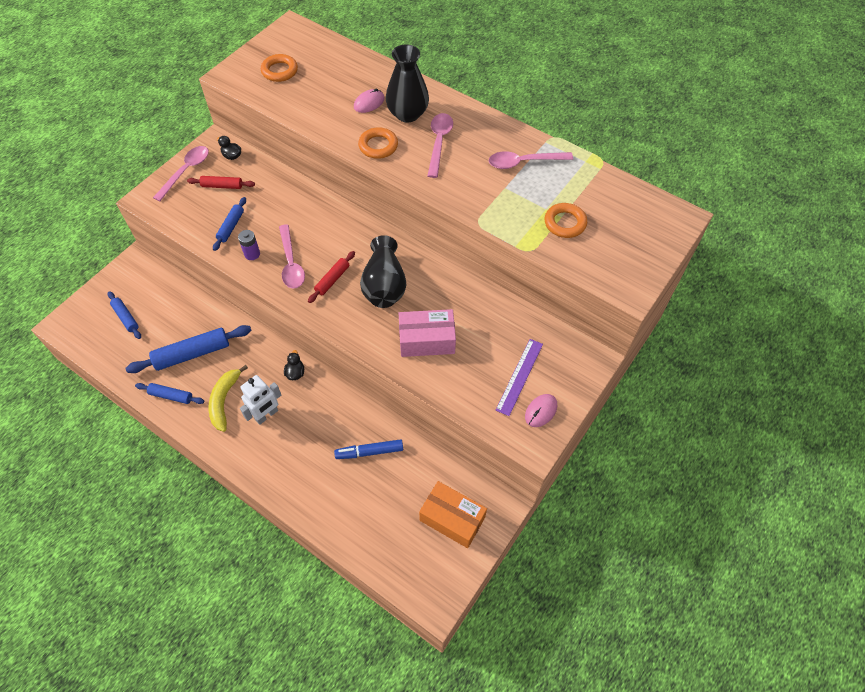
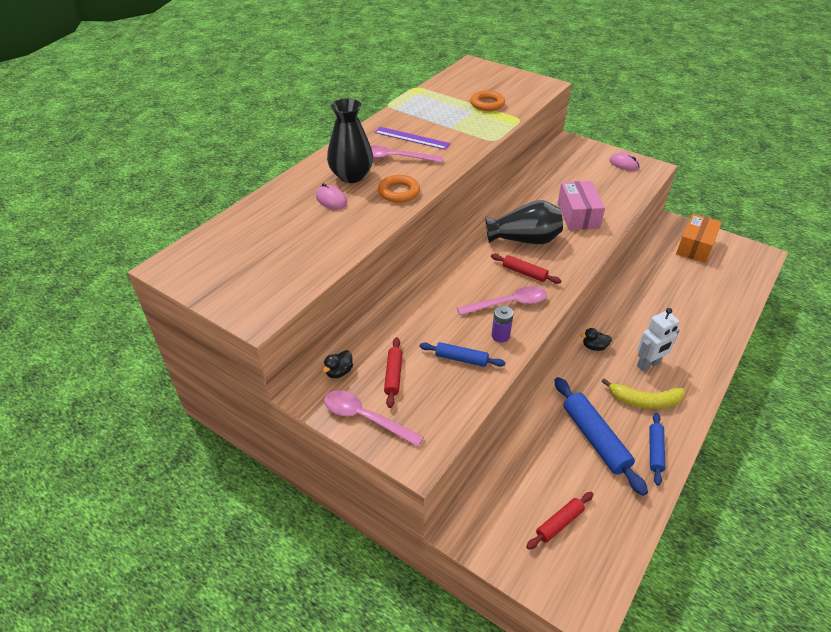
camera: 90 degrees left, 15 degrees down
(126, 317) = (559, 523): blue rolling pin -> red rolling pin
(266, 415) = (648, 364): white robot -> white robot turned 105 degrees clockwise
(279, 71) = (260, 269): orange ring -> none
(369, 452) = (658, 292): blue marker -> none
(520, 376) = (597, 172): purple ruler -> purple ruler (412, 138)
(524, 162) = (419, 118): pink spoon -> none

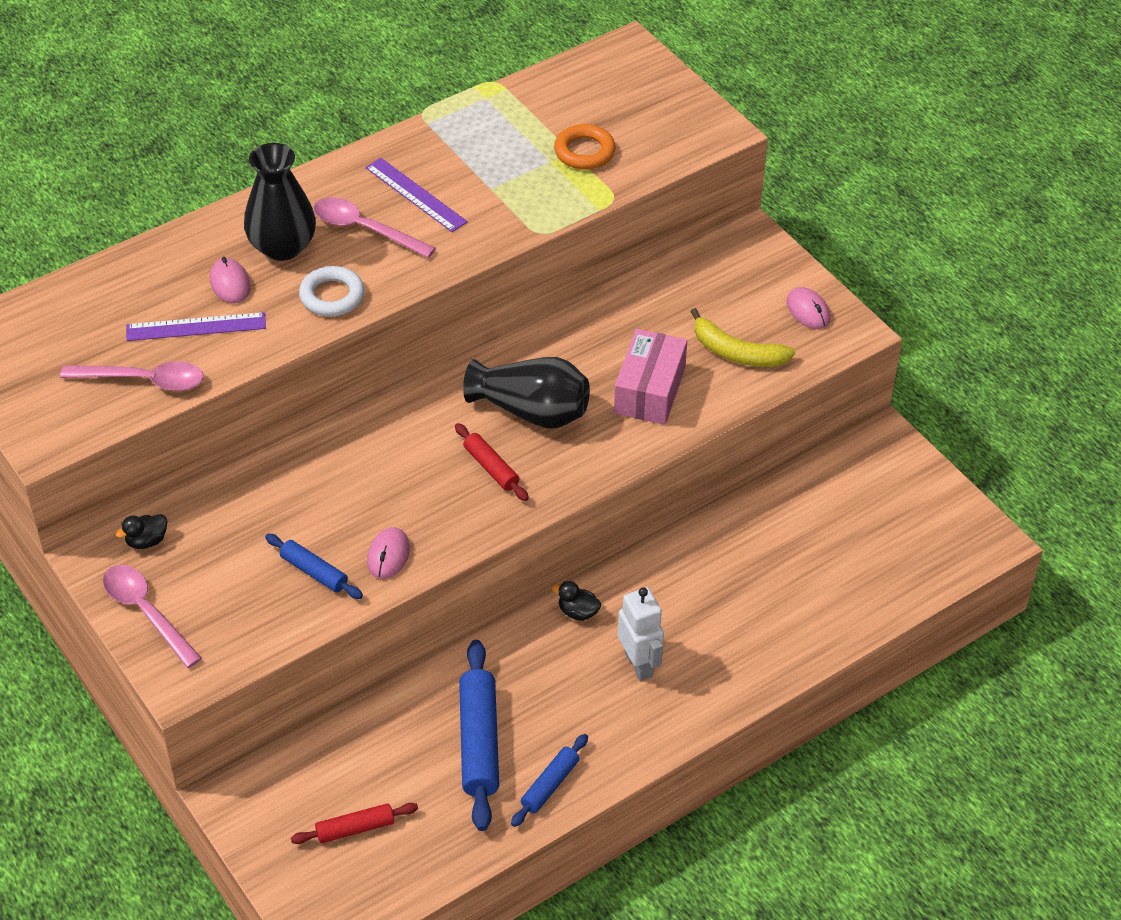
camera: 20 degrees right, 5 degrees up
(324, 226) = (196, 327): none -> purple ruler
(393, 375) = (212, 567): red rolling pin -> none
(399, 192) = (332, 296): orange ring -> white ring
(500, 336) = (388, 555): purple battery -> pink mouse
(508, 304) = (433, 510): pink spoon -> pink spoon (144, 380)
(644, 401) = (590, 714): yellow banana -> yellow banana (737, 353)
(648, 364) = (639, 664): white robot -> white robot turned 105 degrees counterclockwise
(695, 246) = (883, 493): orange box -> none

